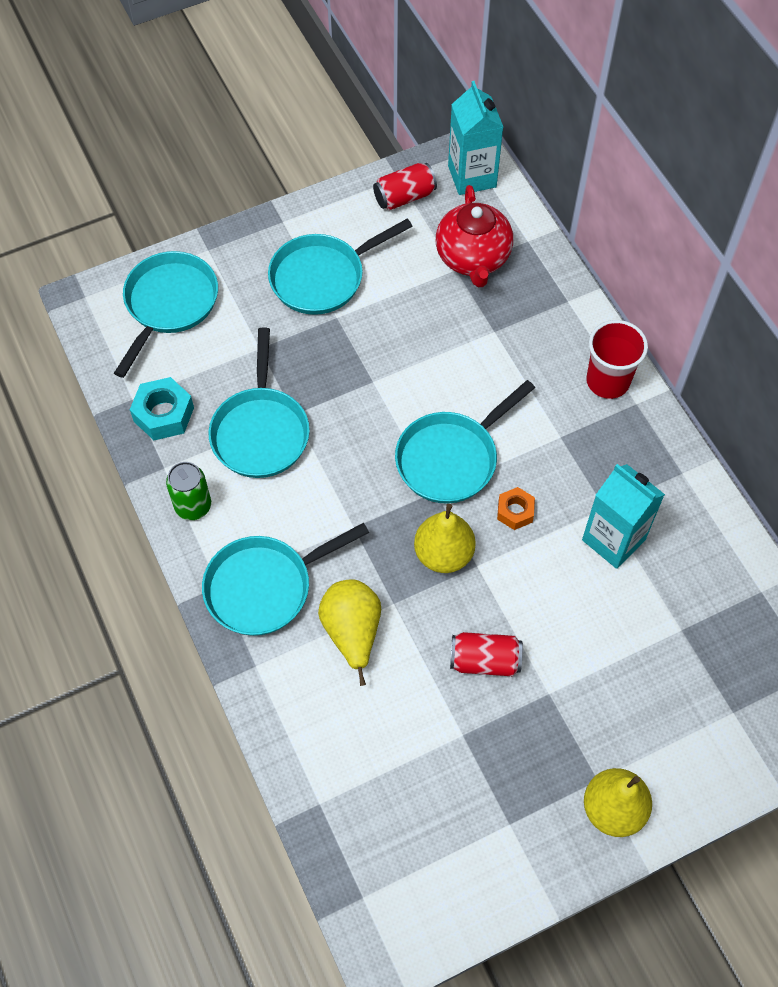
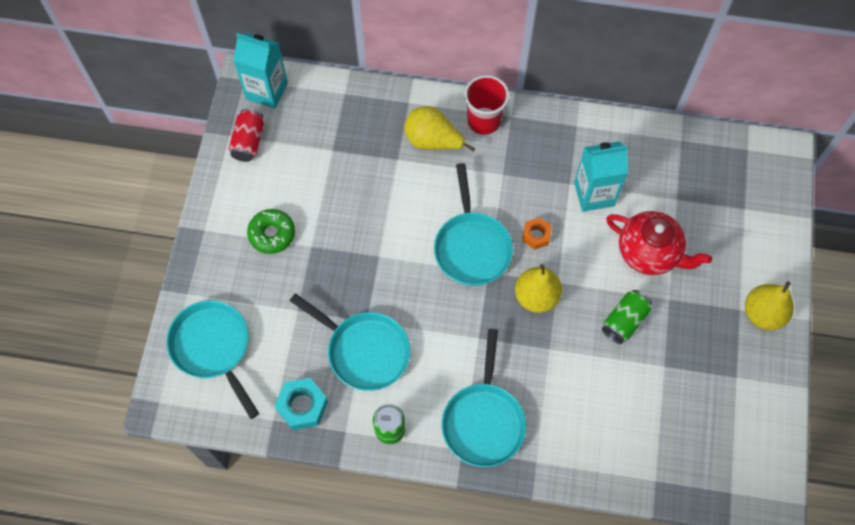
camera: 55 degrees left, 5 degrees up
(323, 277) = (272, 234): turquoise pan -> green donut
(352, 632) = (553, 387): yellow pear -> yellow pear (433, 141)
(473, 258) = (332, 134): red teapot -> red teapot (649, 253)
(484, 661) = (624, 321): red can -> green can

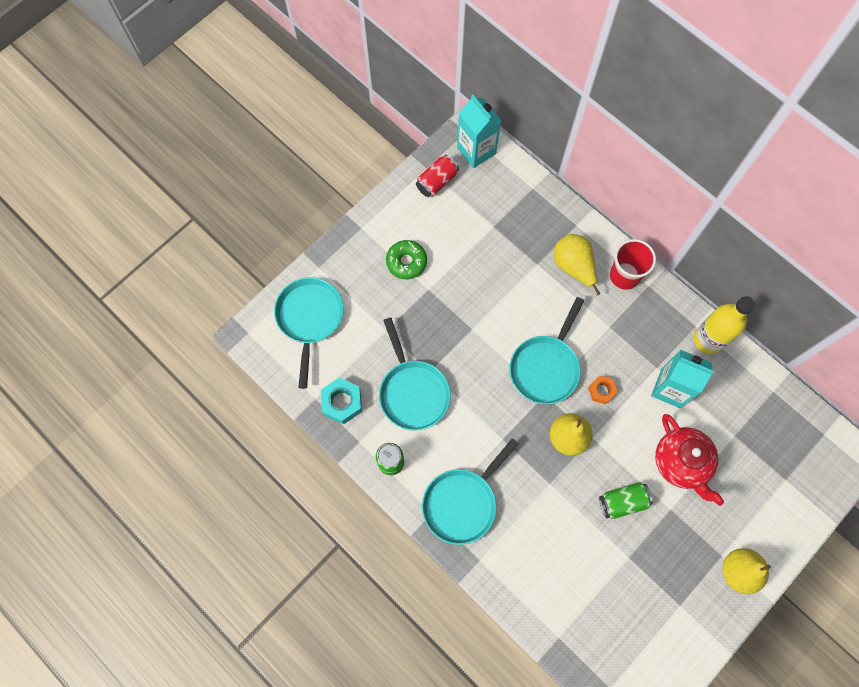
camera: 35 degrees right, 5 degrees up
(596, 130) = (708, 339): none -> yellow bottle

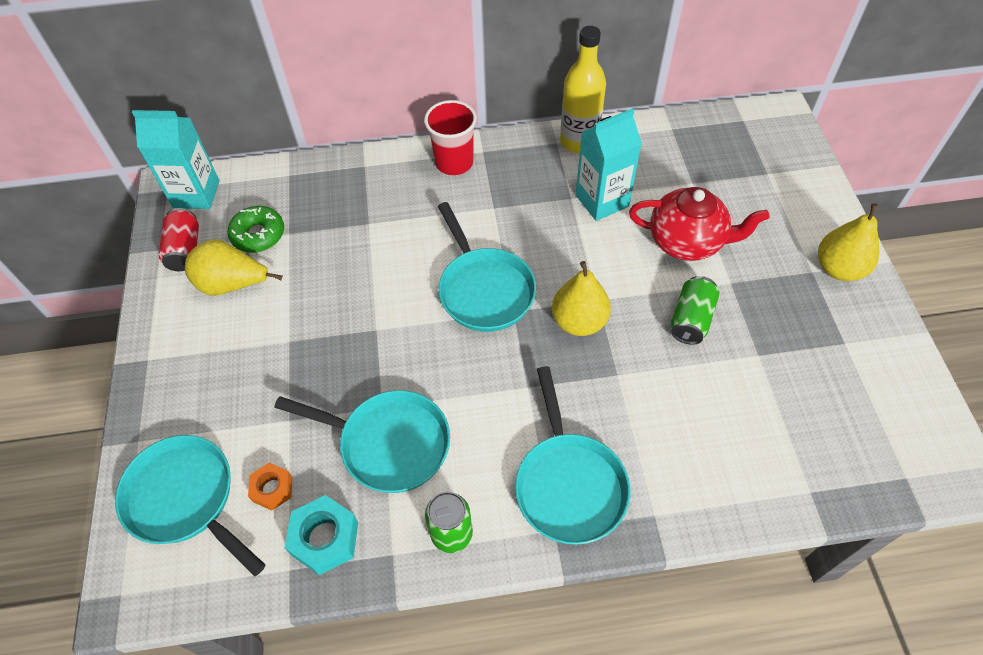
camera: 50 degrees left, 15 degrees down
(406, 262) = (236, 341): green donut -> green donut (258, 235)
(573, 267) = (403, 195): yellow pear -> yellow pear (233, 284)
(601, 391) = (554, 258): orange nut -> orange nut (272, 489)

